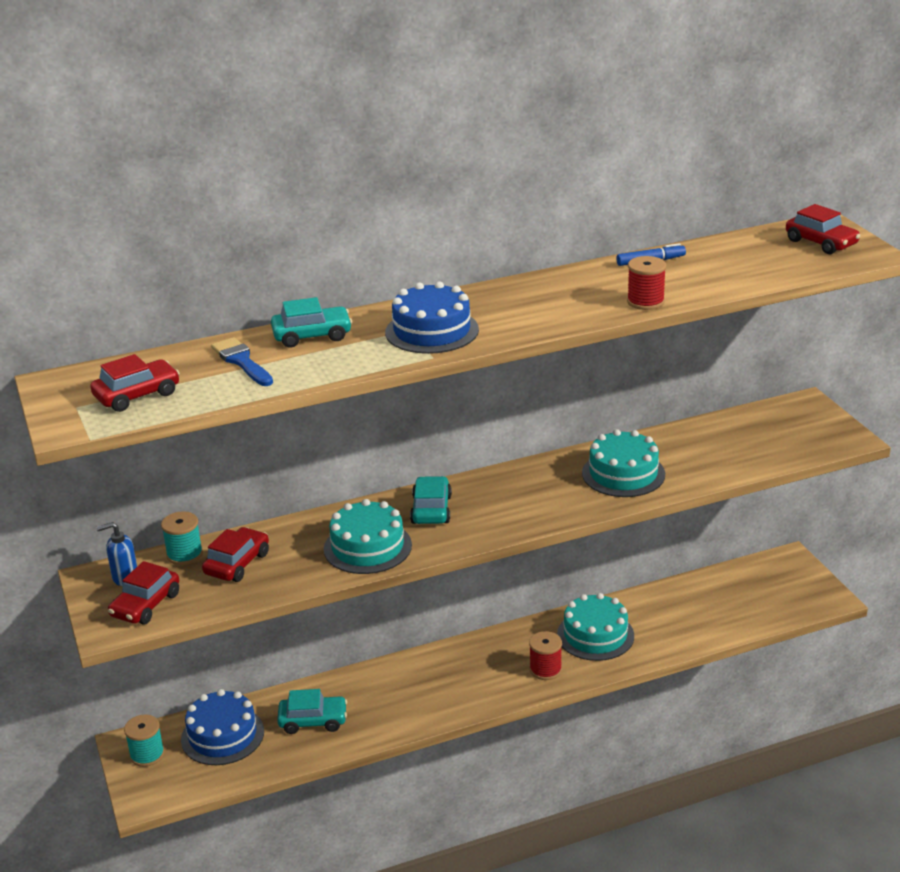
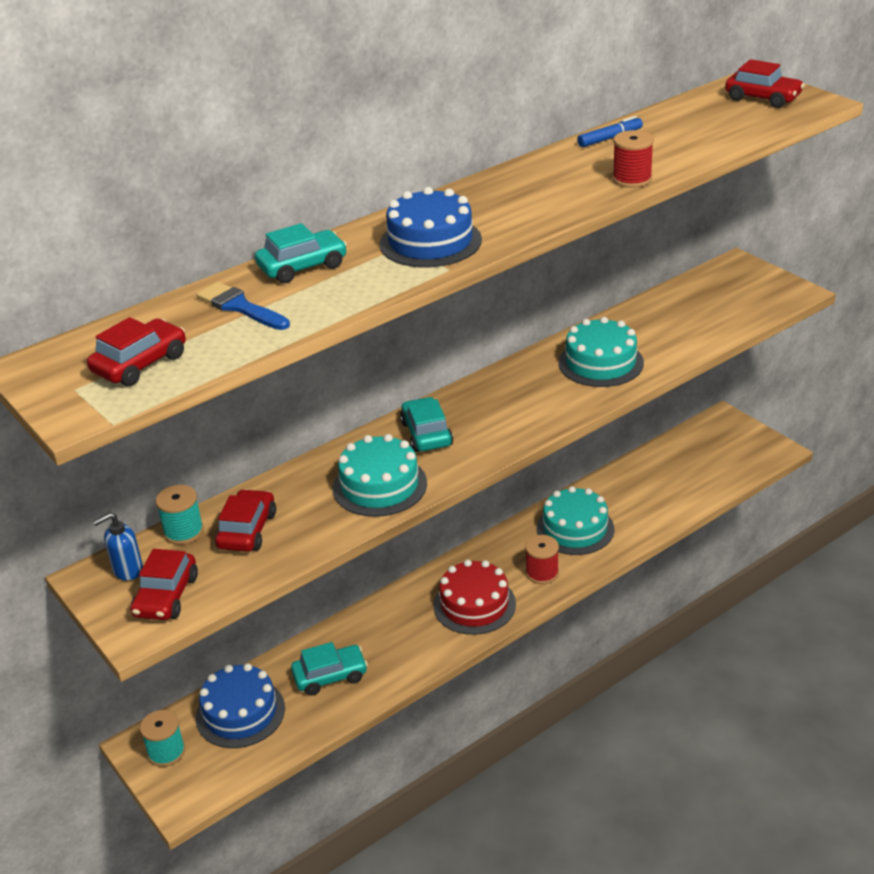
camera: 15 degrees left, 5 degrees up
(470, 685) = (474, 605): none -> red cake

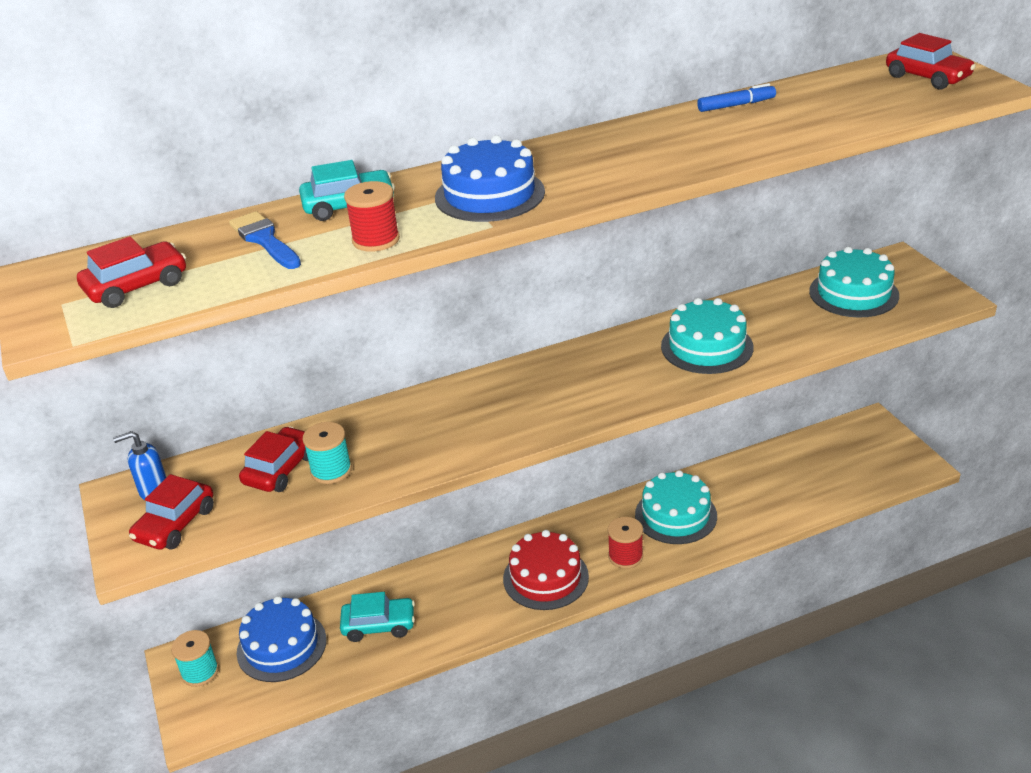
camera: 15 degrees right, 0 degrees up
(183, 531) = (222, 460): turquoise spool -> turquoise spool (331, 470)
(379, 486) = (427, 444): turquoise cake -> turquoise cake (853, 293)
(426, 434) = (497, 396): turquoise car -> none
(632, 179) = (737, 151): red spool -> red spool (376, 240)

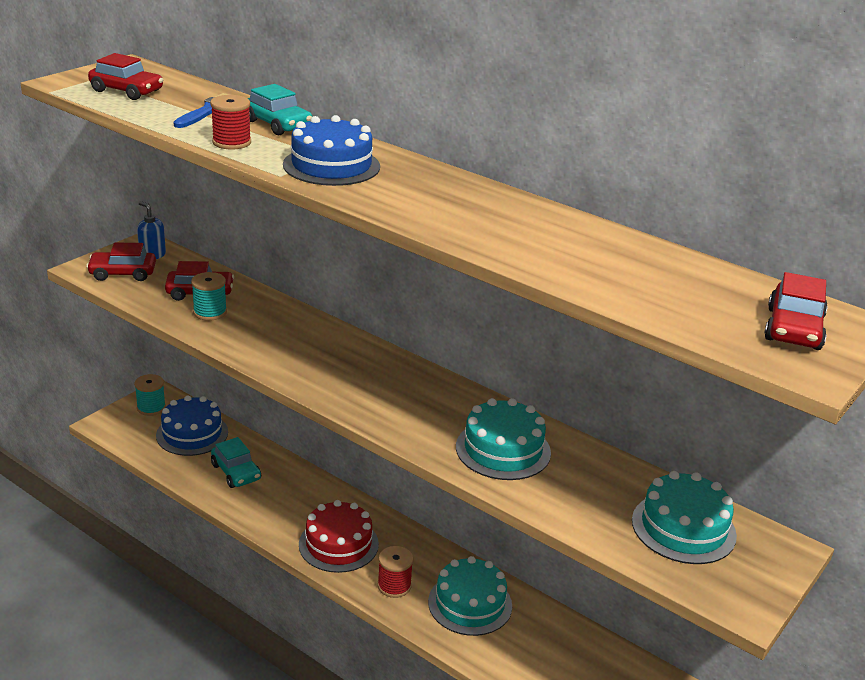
camera: 55 degrees right, 5 degrees down
(736, 105) = (603, 236): blue marker -> none

